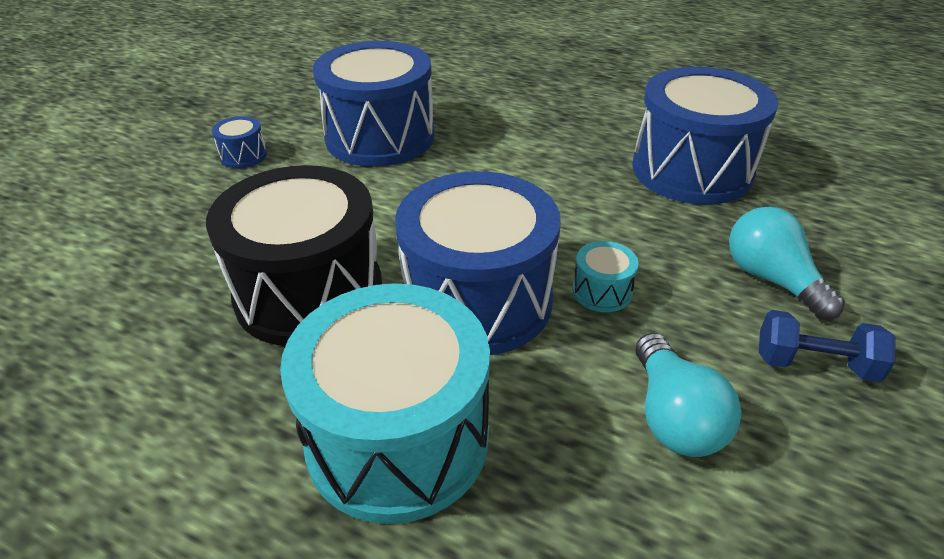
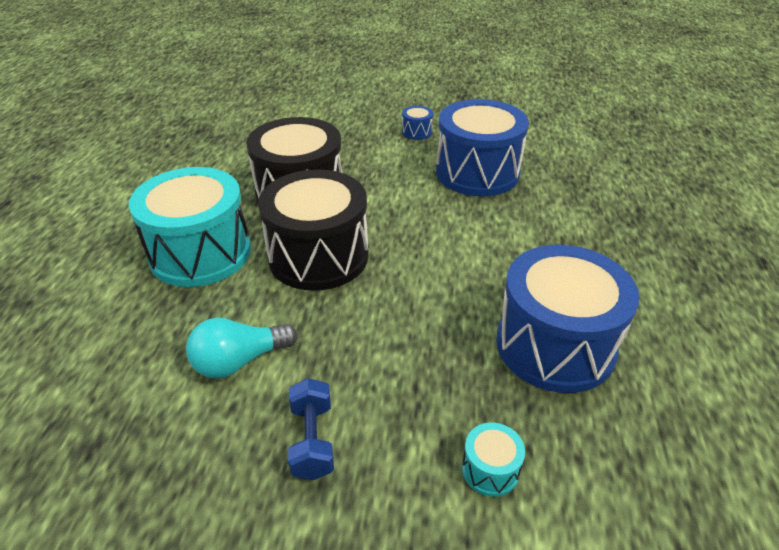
camera: 70 degrees right, 0 degrees up
(477, 300) = (318, 256): blue drum -> black drum
(602, 291) = (351, 311): turquoise drum -> turquoise drum (490, 469)
(771, 279) = (411, 411): turquoise light bulb -> none

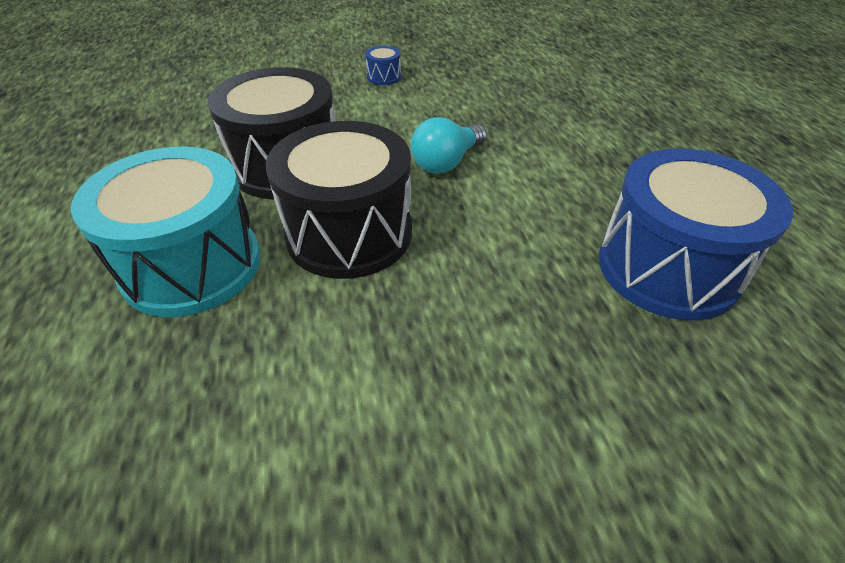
camera: 20 degrees left, 5 degrees up
(239, 361) = (318, 396): turquoise light bulb -> turquoise light bulb (446, 162)
(312, 440) = (475, 475): blue dumbbell -> none
(477, 172) = (472, 106): blue drum -> none
(490, 469) = (701, 437): turquoise drum -> none

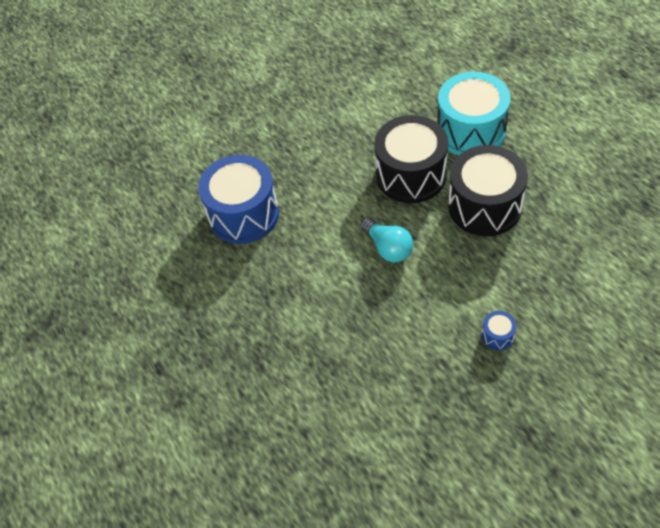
camera: 165 degrees right, 10 degrees up
(446, 162) = (388, 248): turquoise light bulb -> turquoise light bulb turned 120 degrees clockwise

